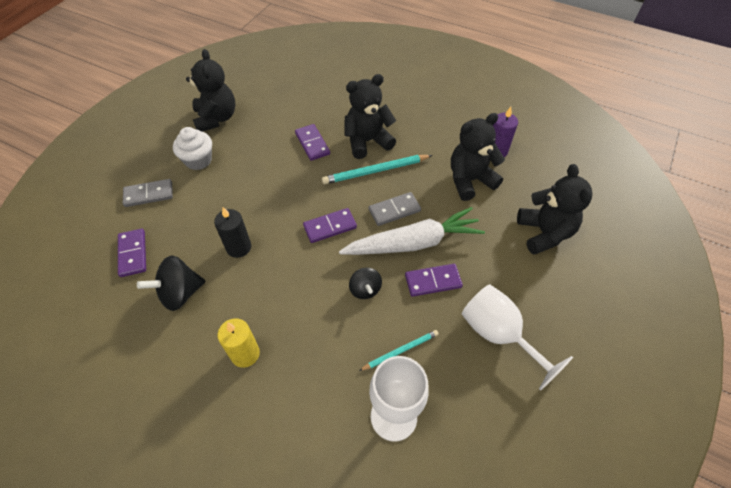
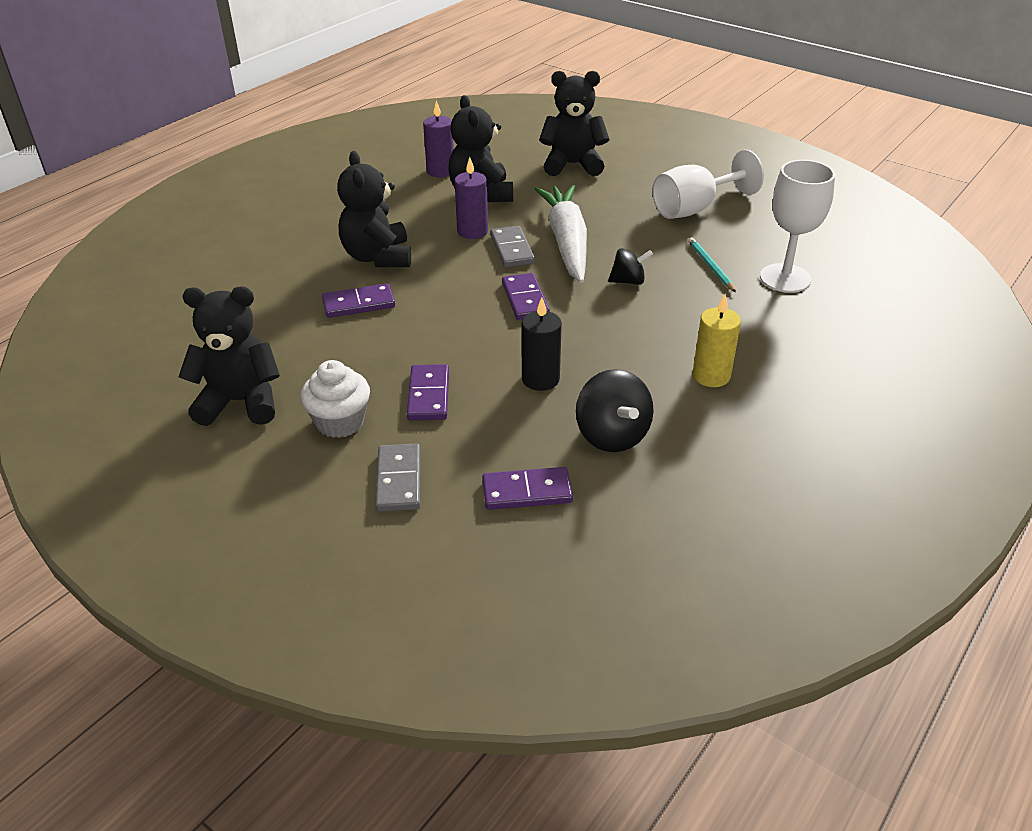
camera: 80 degrees left, 15 degrees down
(375, 171) = (438, 256): turquoise pencil -> none
(413, 184) = (472, 231): none -> purple candle
(433, 281) = (624, 236): purple domino -> purple domino (429, 395)

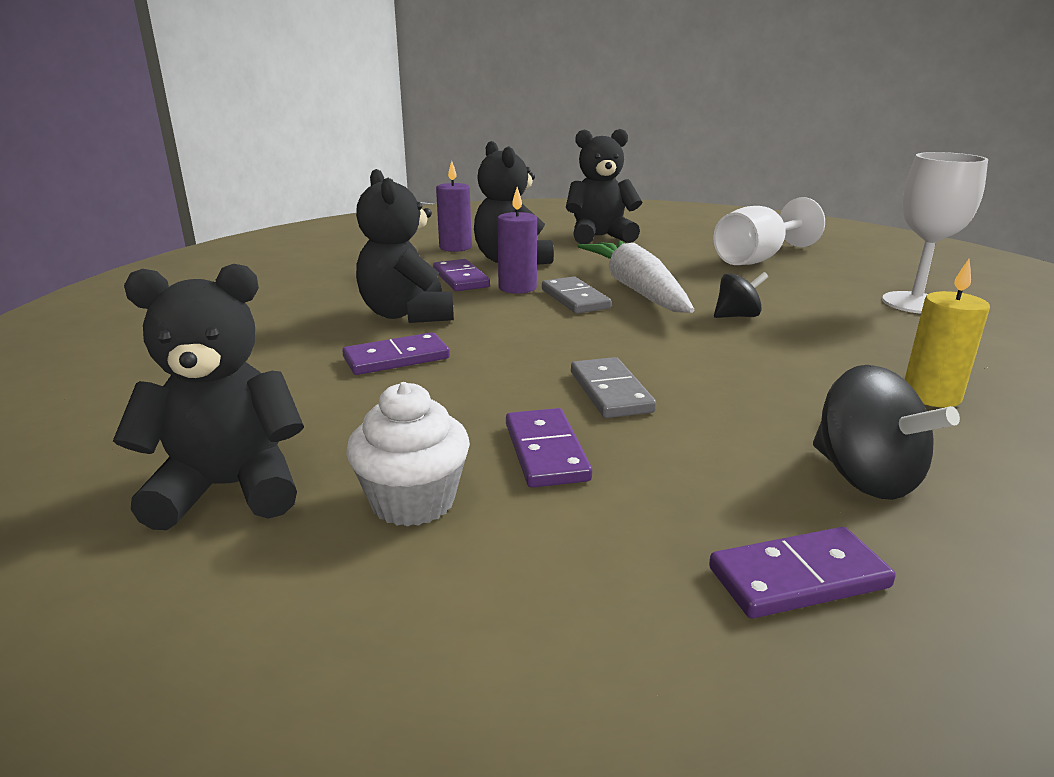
camera: 10 degrees left, 15 degrees down
(399, 480) = (556, 584): grey domino -> grey domino (611, 392)
(525, 299) = (621, 339): purple domino -> purple domino (460, 279)
(540, 379) = (702, 418): black candle -> none
(710, 266) = (820, 299): turquoise pencil -> none

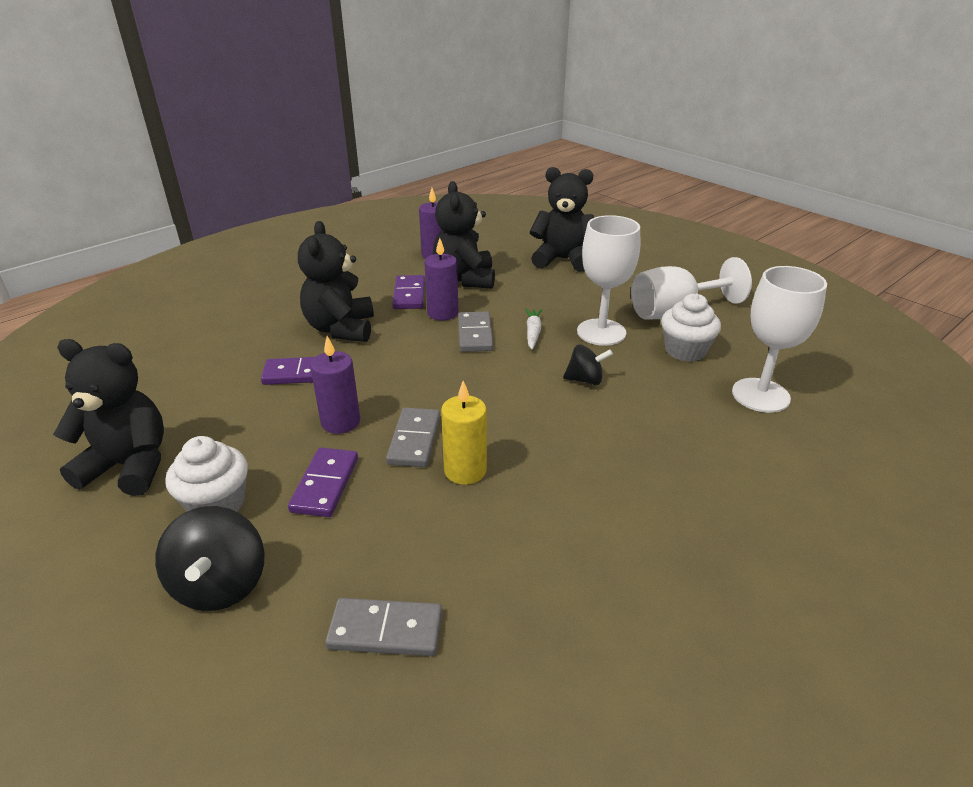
camera: 20 degrees right, 10 degrees up
(499, 392) = (340, 422): none -> purple candle
(636, 290) = (533, 333): white carrot -> white carrot, size x0.41
(706, 281) = (601, 332): none -> white goblet
(798, 578) = (385, 630): purple domino -> grey domino
(804, 283) = (685, 350): none -> white cupcake
(865, 478) = (513, 566): black spinning top -> black spinning top (220, 585)
(931, 396) = (652, 503): yellow candle -> yellow candle (465, 470)

